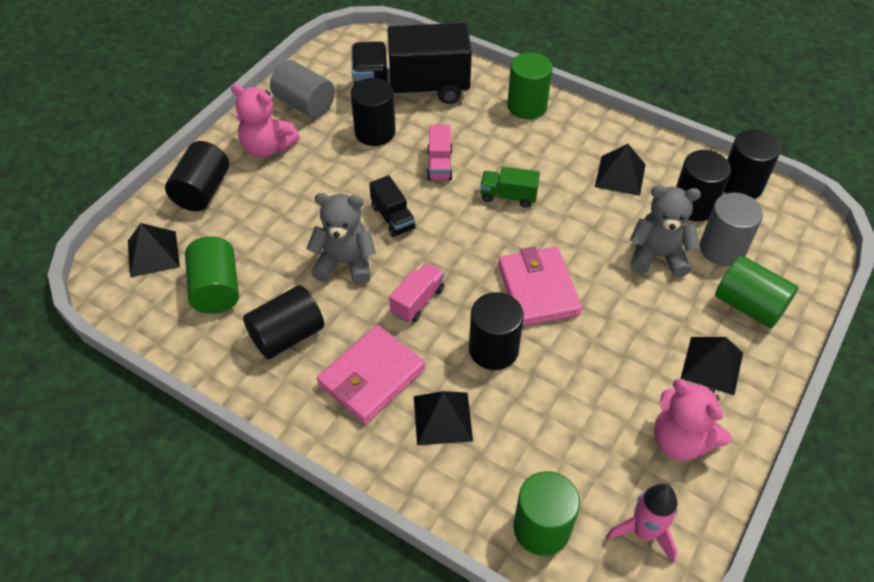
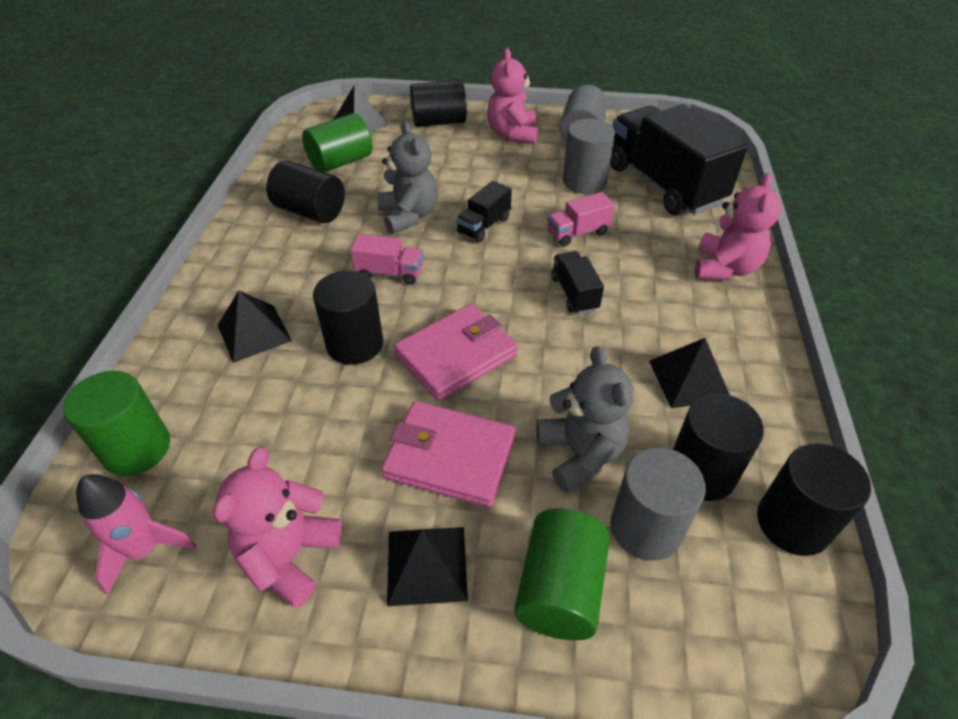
camera: 65 degrees right, 5 degrees down
(371, 377) = (285, 272): pink wallet -> pink wallet (450, 457)
(375, 132) = (584, 181): black cylinder -> grey cylinder
(508, 196) = (574, 293): green truck -> black truck
(527, 106) = (725, 268): green cylinder -> pink teddy bear

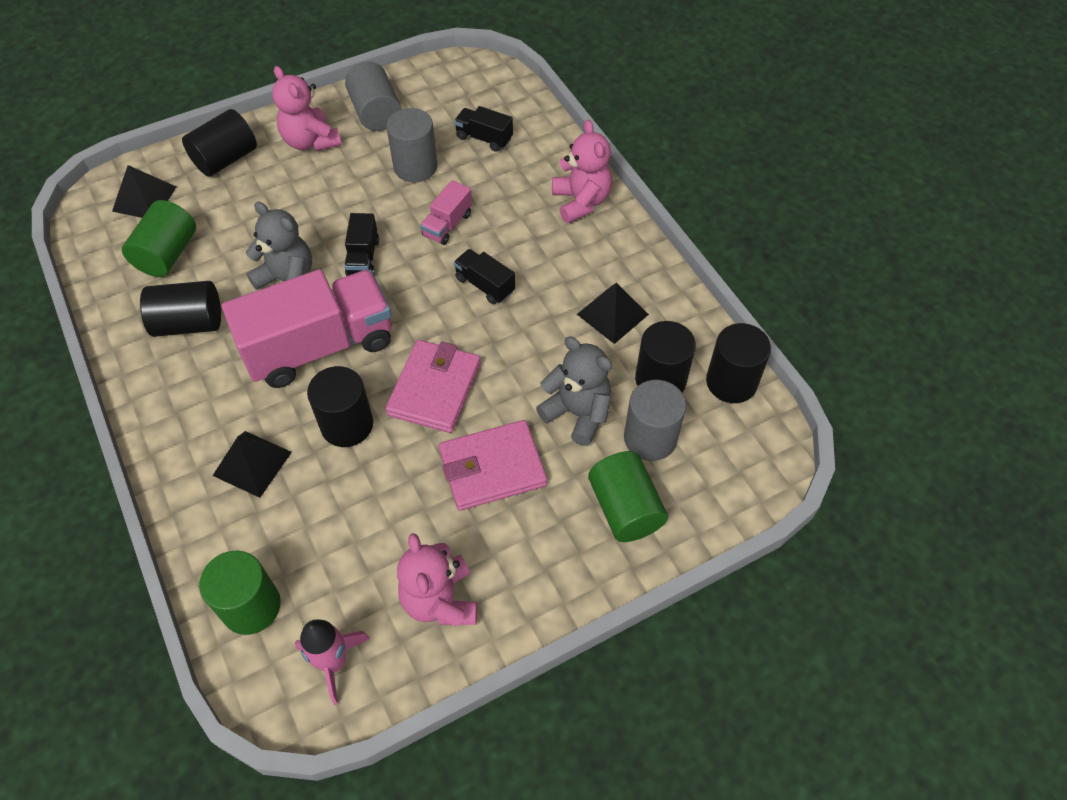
camera: 35 degrees left, 10 degrees up
(389, 273) = (320, 346): pink truck -> pink truck, size x2.26
(426, 565) = (534, 547): black pyramid -> none
(663, 185) = (484, 138): black truck -> black truck, size x0.44

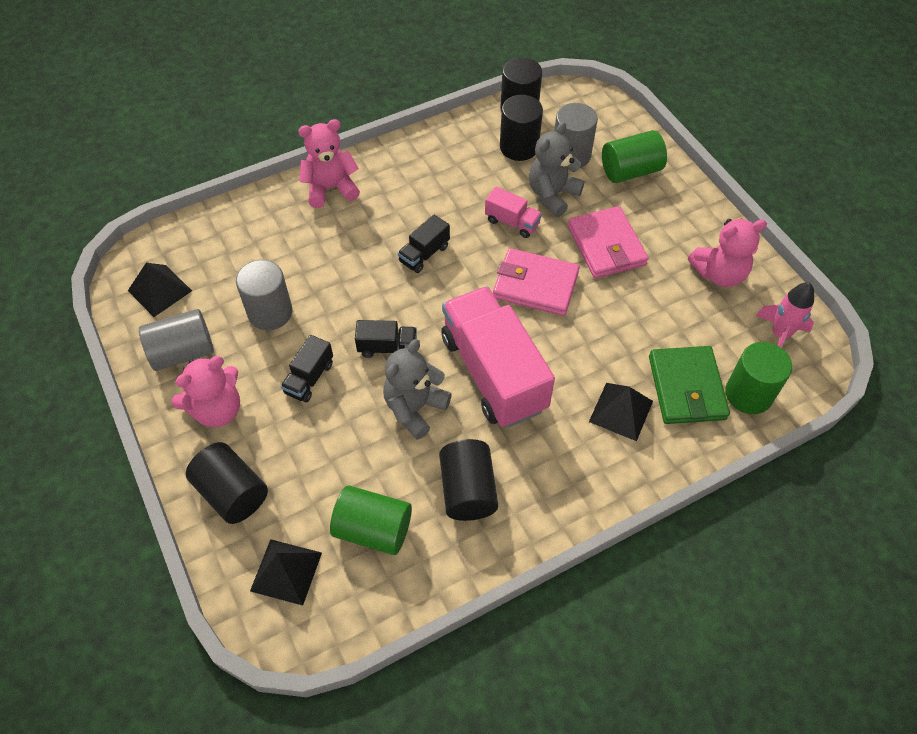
camera: 90 degrees left, 0 degrees up
(271, 536) = (686, 388): none -> green wallet
(347, 425) = (575, 344): black cylinder -> none
(447, 224) = (350, 283): pink truck -> pink truck (512, 222)
(484, 138) = (238, 258): black truck -> black truck (309, 378)
(612, 314) = (456, 172): black pyramid -> black pyramid (159, 290)

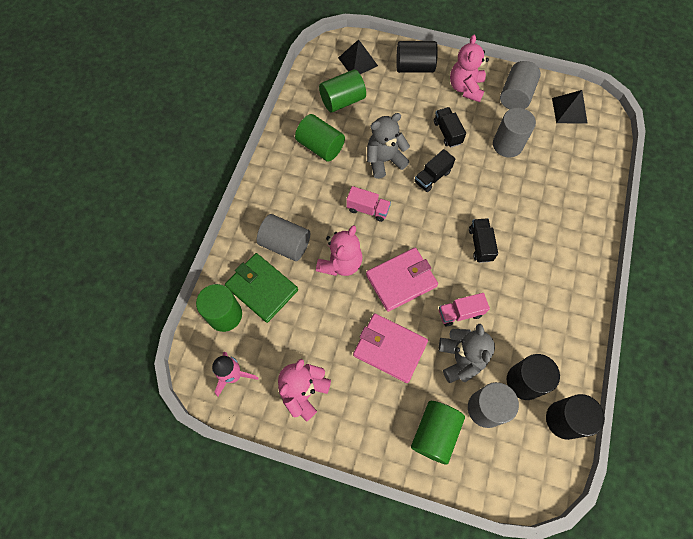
camera: 135 degrees right, 10 degrees up
(331, 188) = (582, 238): pink teddy bear -> pink teddy bear (340, 263)
(415, 408) = (384, 160): grey teddy bear -> grey teddy bear turned 105 degrees counterclockwise
(468, 490) = (320, 147): black cylinder -> green cylinder
(493, 373) = (368, 209): pink truck -> pink truck, size x0.44
(621, 411) = (285, 244): black pyramid -> grey cylinder

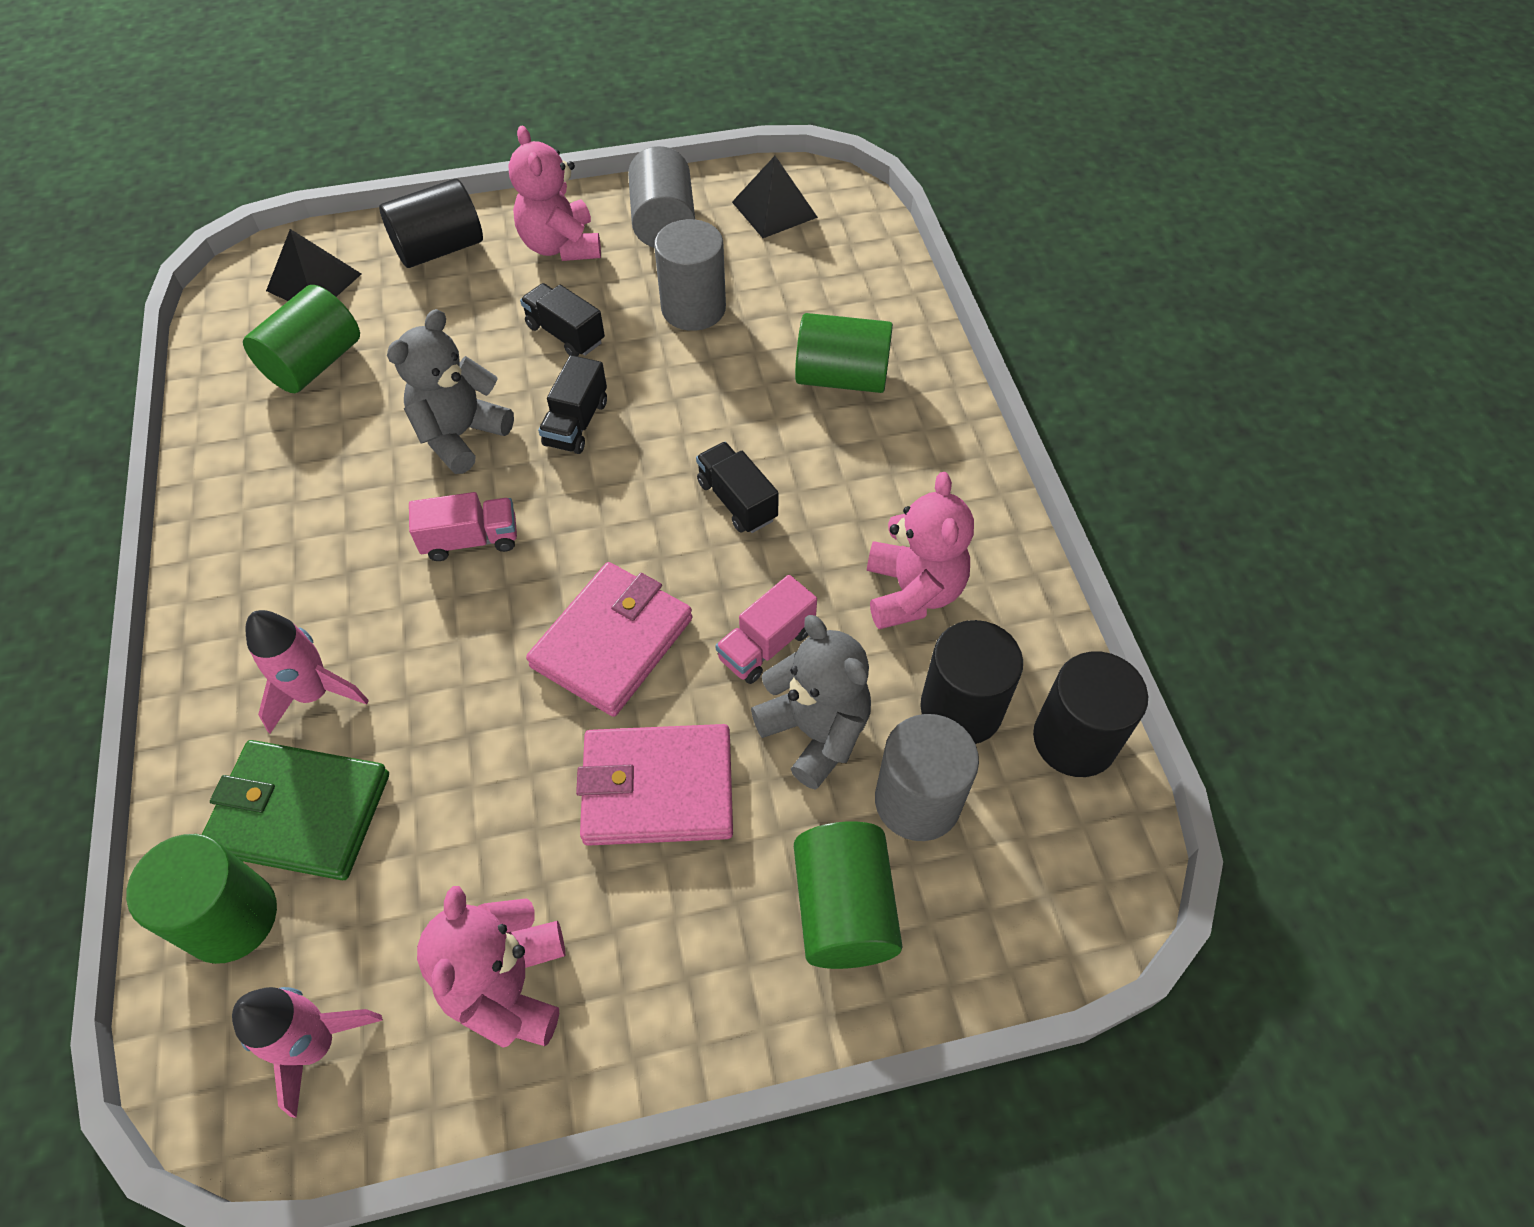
camera: 30 degrees left, 10 degrees down
(285, 244) = (314, 693): grey cylinder -> pink rocket
(320, 147) = (306, 467): green cylinder -> green cylinder (841, 377)
(340, 263) = (462, 671): pink teddy bear -> pink teddy bear (912, 592)

